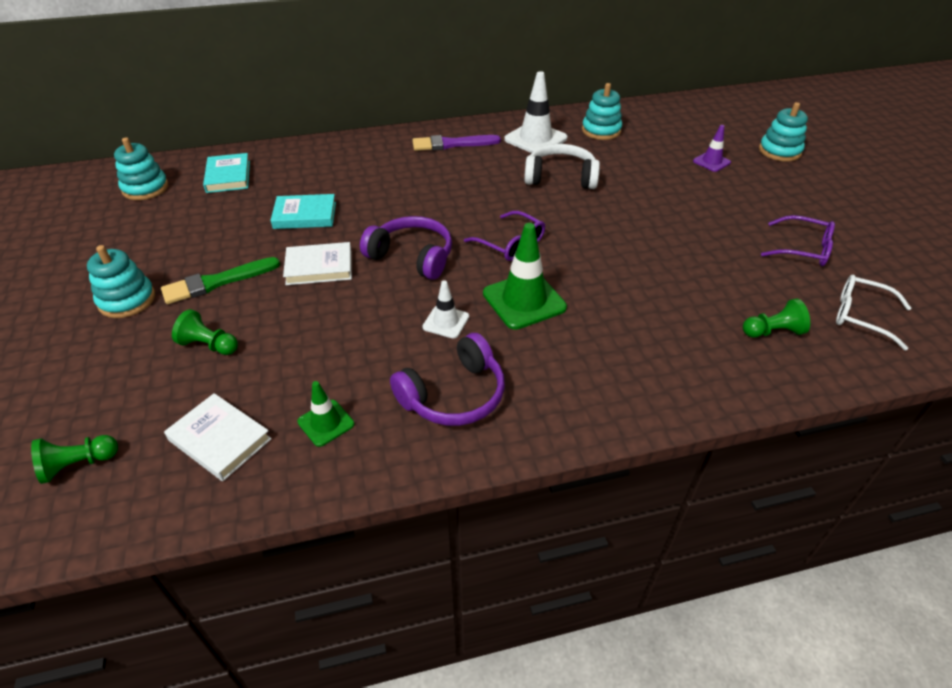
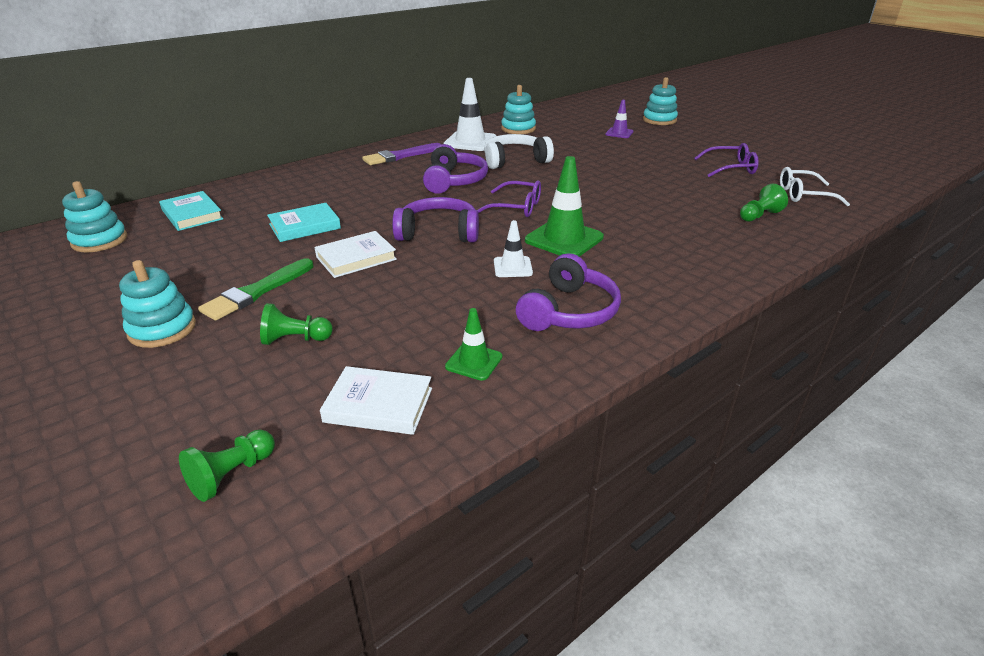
camera: 25 degrees left, 10 degrees down
(478, 191) = (454, 181): none -> purple headphones

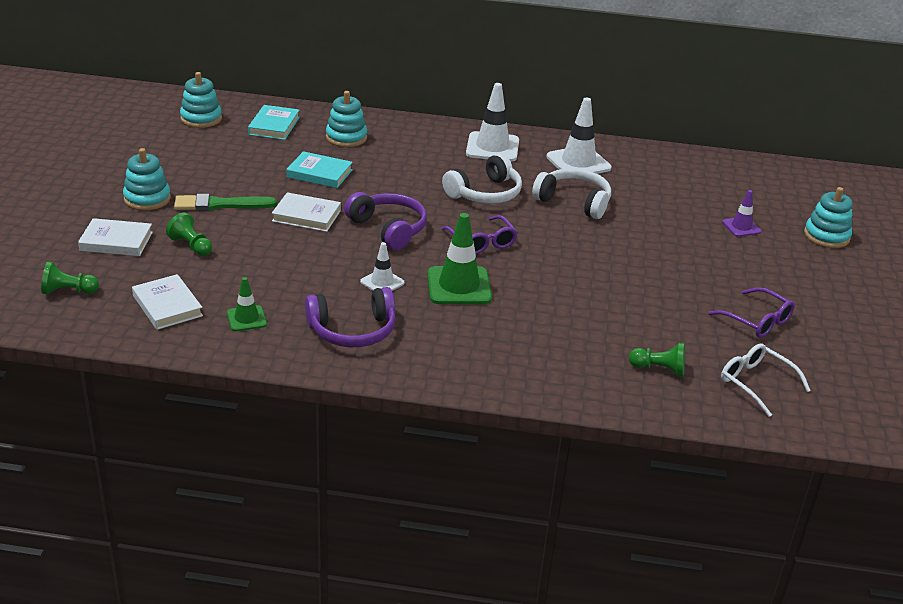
camera: 45 degrees right, 0 degrees up
(198, 386) = (116, 241): none -> white book
(400, 156) = (492, 147): purple brush -> white traffic cone
(454, 181) = (485, 193): purple headphones -> white headphones
(518, 129) = (652, 171): turquoise stacking toy -> turquoise stacking toy (346, 137)

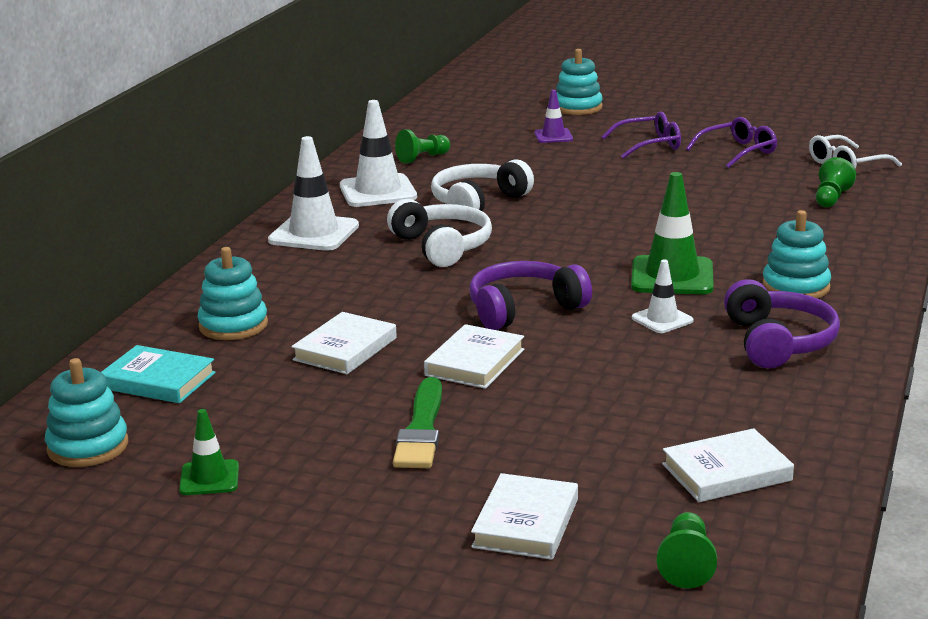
camera: 75 degrees left, 10 degrees down
(147, 199) = (381, 496): turquoise stacking toy -> turquoise stacking toy (795, 287)
(191, 246) = (550, 454): green pawn -> green pawn (422, 158)
(246, 318) = (756, 411): green traffic cone -> green traffic cone (209, 478)
(319, 173) = (345, 349): turquoise book -> white book
(481, 242) = (567, 257): purple glasses -> purple glasses (649, 145)

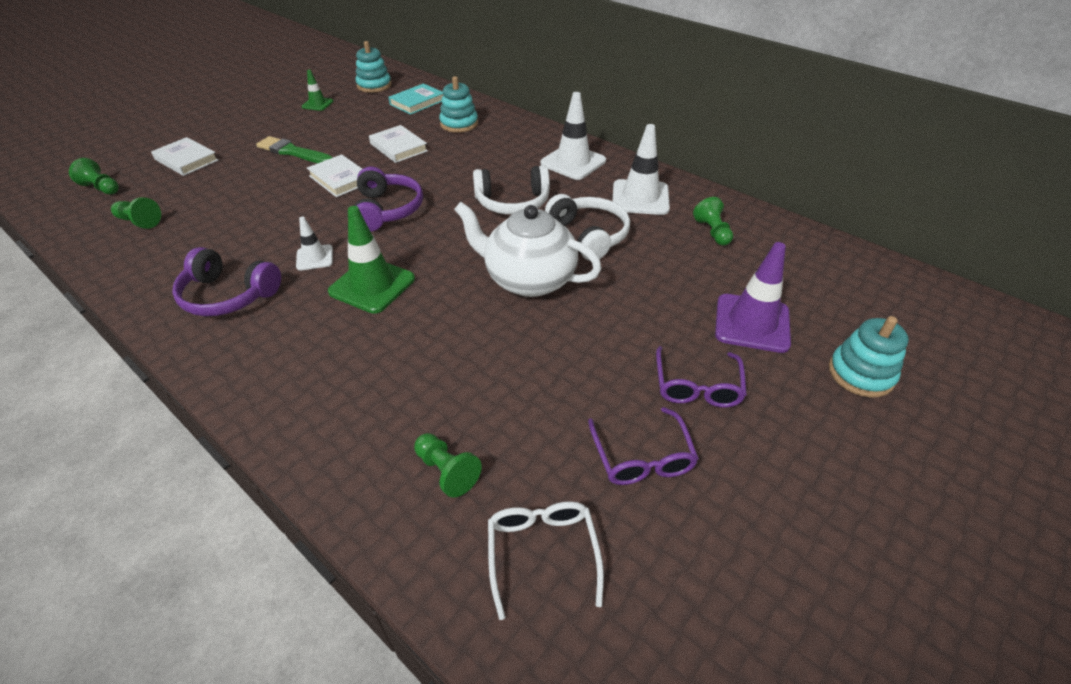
camera: 110 degrees right, 20 degrees up
(553, 136) = (752, 323): purple traffic cone -> purple traffic cone, size x1.80
(582, 214) = (528, 279): none -> white teapot
(726, 472) = (139, 222): white book -> green pawn
(795, 287) = (290, 342): turquoise stacking toy -> none

